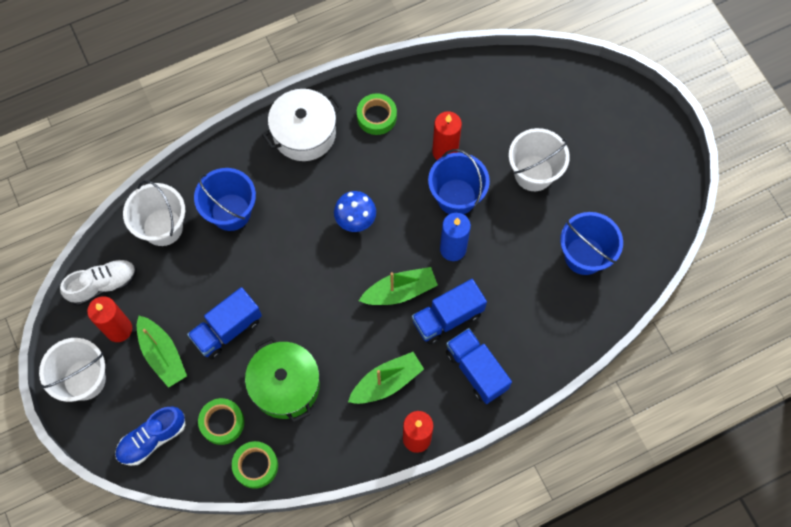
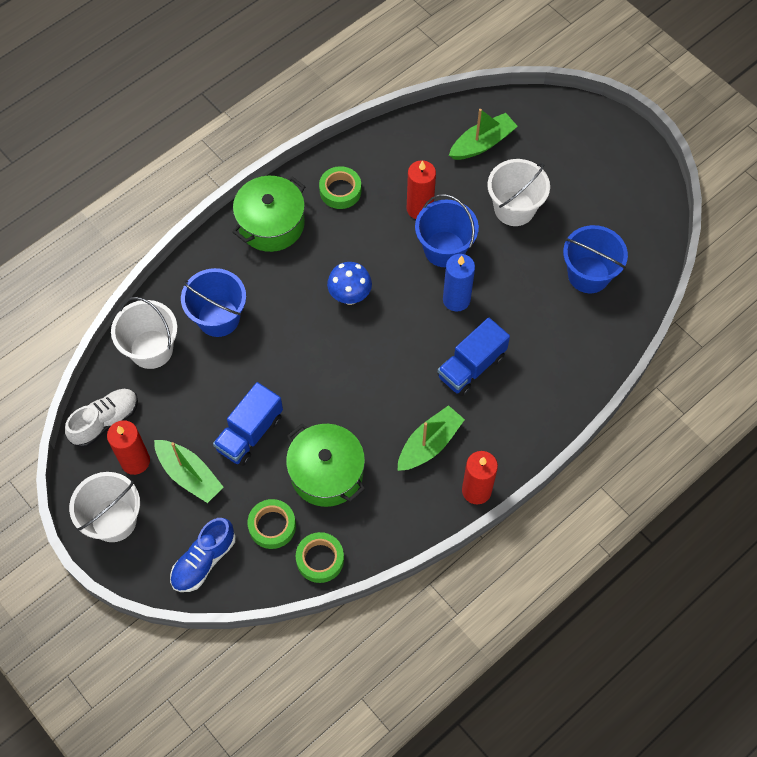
camera: 15 degrees left, 5 degrees down
(304, 133) = (271, 224): white pot -> green pot
(400, 291) = (415, 353): green boat -> green boat (482, 143)
(476, 370) = (516, 410): blue truck -> none

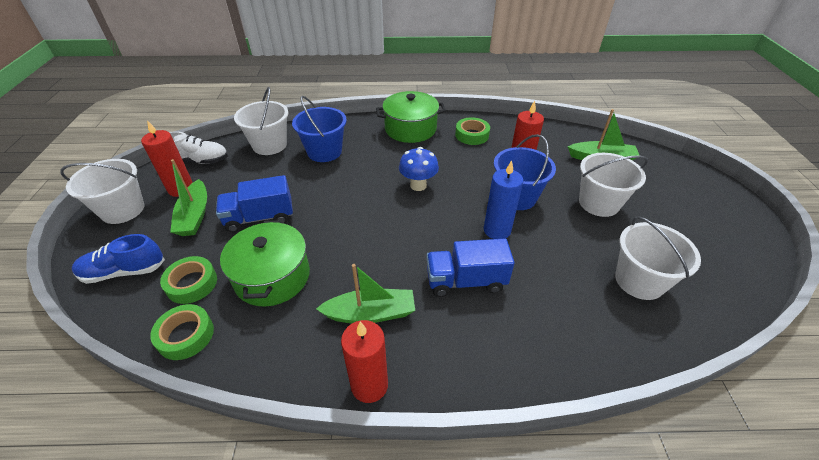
camera: 40 degrees right, 20 degrees down
(588, 275) = (639, 281): blue bucket -> white bucket

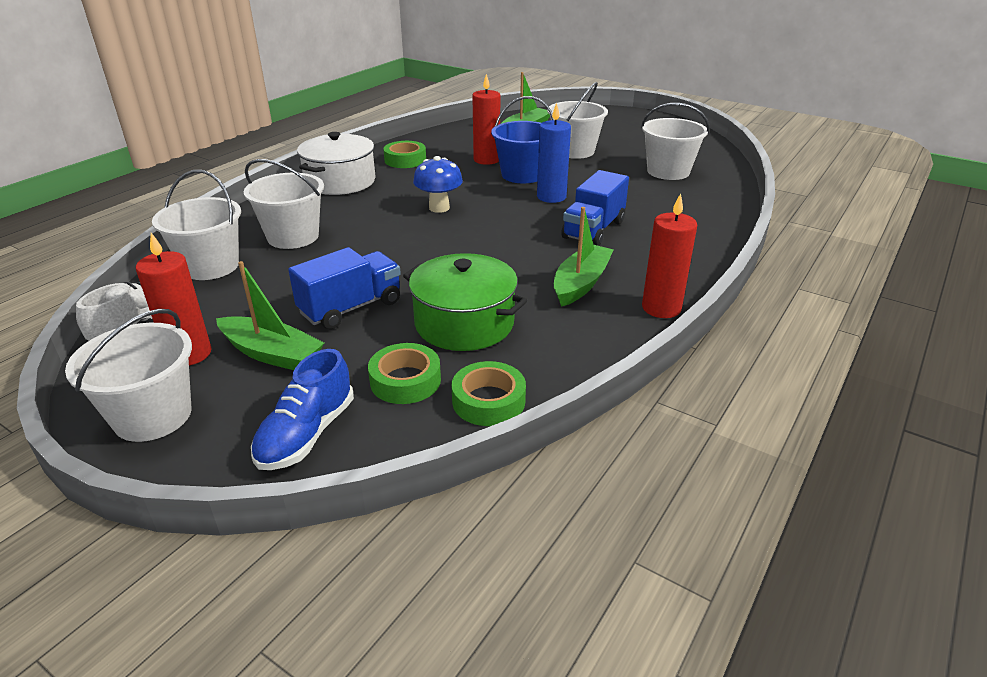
camera: 55 degrees left, 10 degrees down
(259, 218) = (351, 308): blue truck -> blue truck turned 150 degrees counterclockwise
(324, 152) = (293, 237): blue bucket -> white bucket
(410, 129) = (340, 181): green pot -> white pot

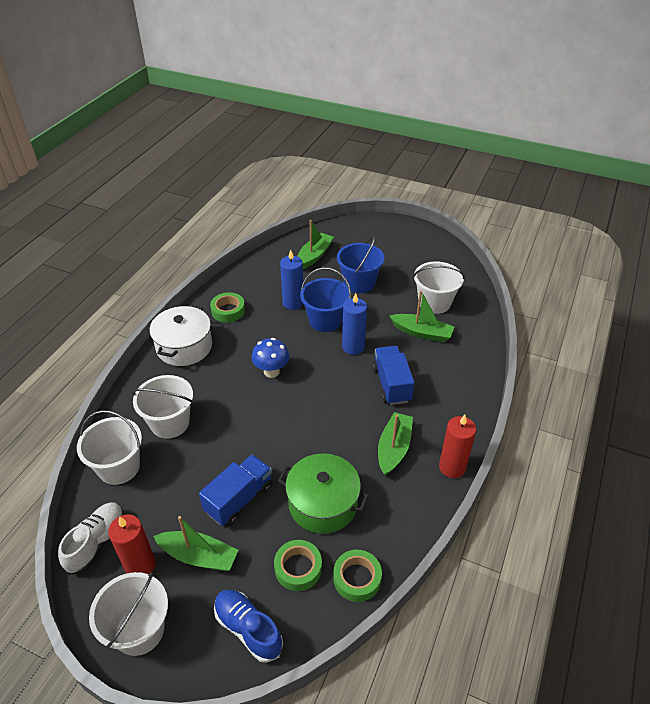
camera: 10 degrees left, 10 degrees up
(307, 434) = (248, 629): blue shoe -> blue shoe turned 120 degrees clockwise
(486, 160) = (293, 303): red candle -> blue candle
(574, 151) = (359, 283): white bucket -> blue bucket
(593, 230) = (391, 384): blue truck -> blue truck turned 150 degrees clockwise
(645, 193) = (422, 333): none -> green boat

